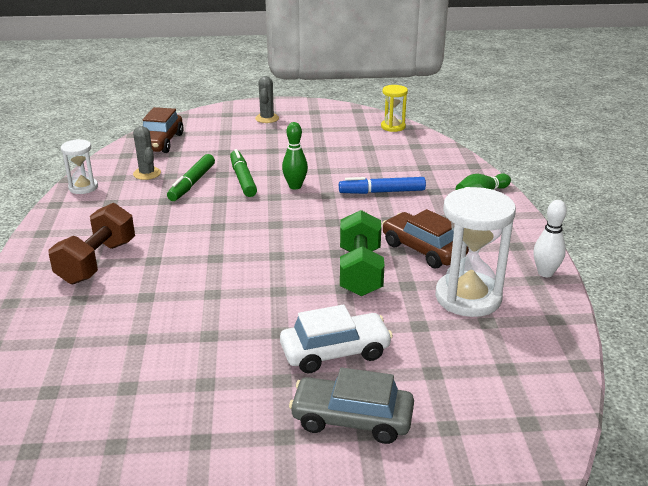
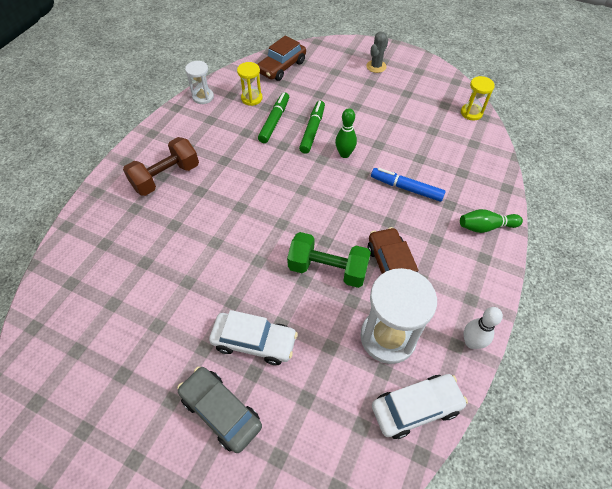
camera: 30 degrees right, 25 degrees up
(147, 173) = (251, 98): grey cactus -> yellow hourglass
(192, 183) = (274, 121): green marker -> green marker turned 150 degrees clockwise
(360, 271) = (328, 269): green dumbbell -> green dumbbell turned 75 degrees clockwise
(542, 335) = (416, 408): none -> white car

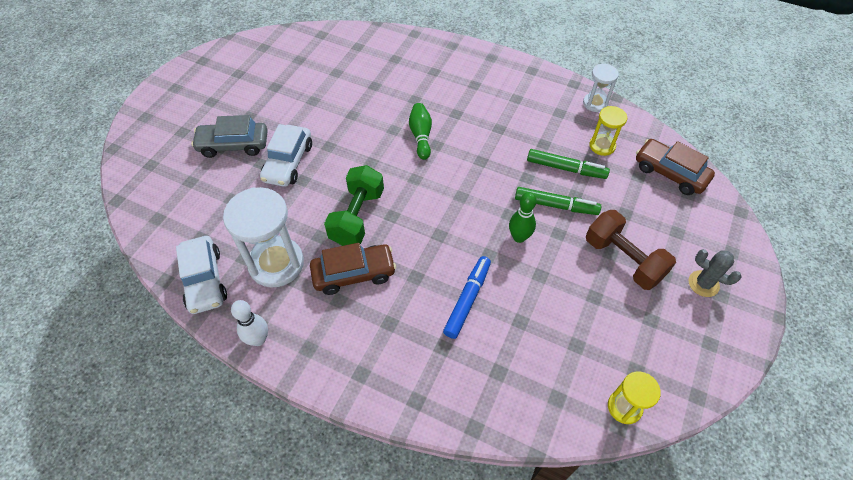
camera: 90 degrees right, 0 degrees up
(166, 177) = (472, 87): brown dumbbell -> brown dumbbell (623, 259)
(221, 411) = (233, 145): grey car -> grey car turned 135 degrees counterclockwise
(485, 227) = (407, 384): green bowling pin -> green bowling pin (421, 136)

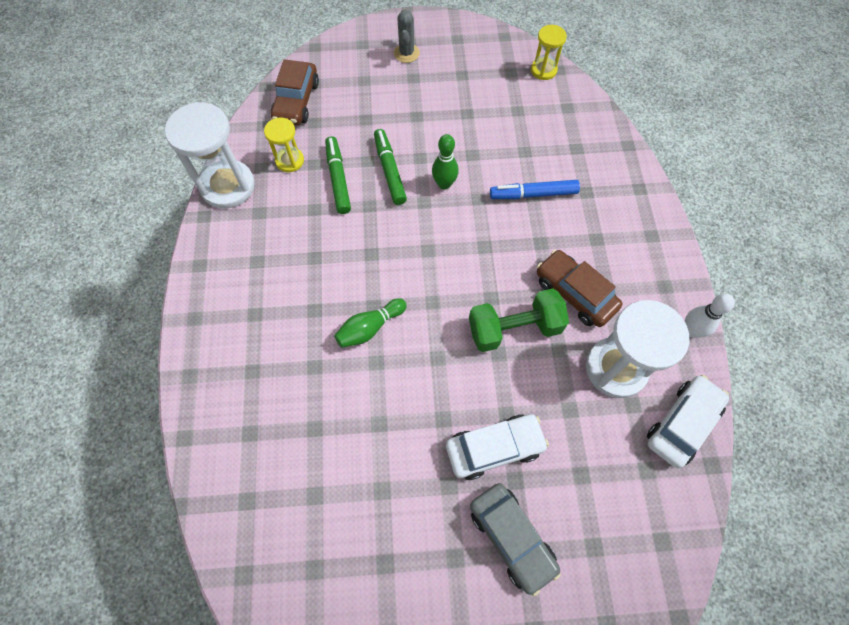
camera: 120 degrees left, 10 degrees up
(595, 103) = (228, 186): white hourglass -> white hourglass, size x1.85
(623, 259) = (417, 106): brown dumbbell -> none

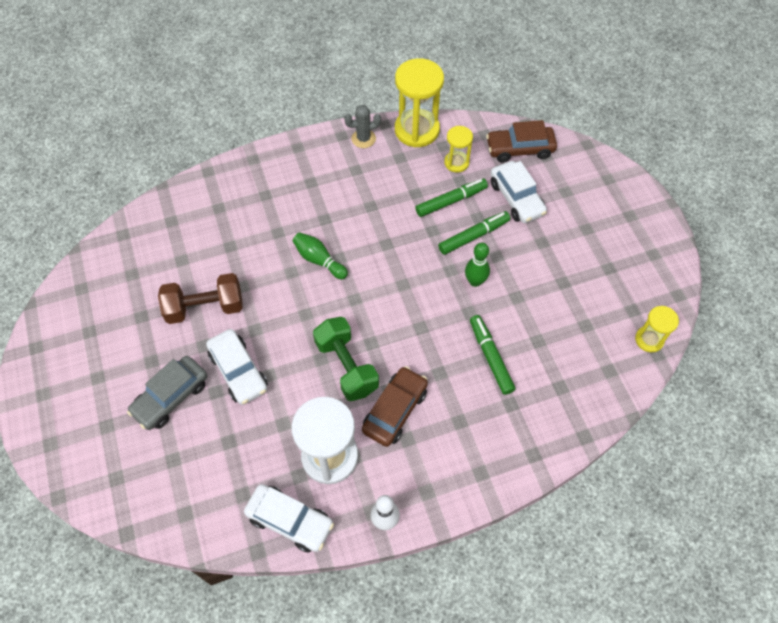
camera: 75 degrees right, 5 degrees down
(228, 186) = (417, 130): white hourglass -> yellow hourglass
(357, 121) = (516, 198): none -> white car
(396, 475) = (205, 307): none -> brown dumbbell
(406, 53) = (614, 216): grey cactus -> grey cactus (363, 139)
(533, 194) = (490, 357): blue marker -> green marker

